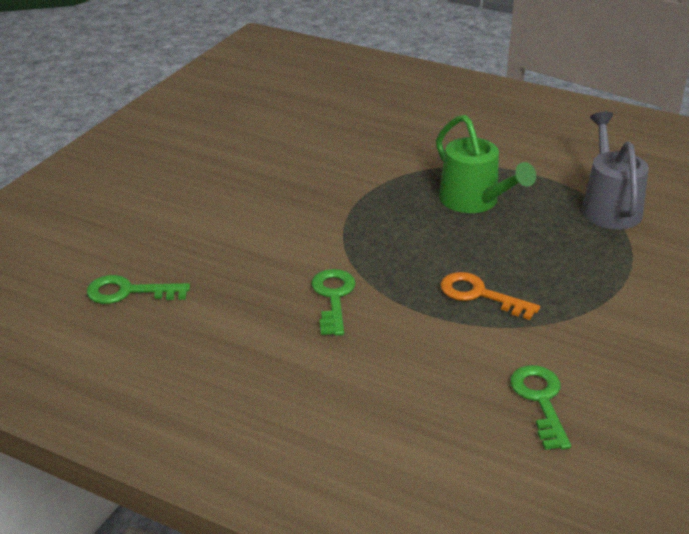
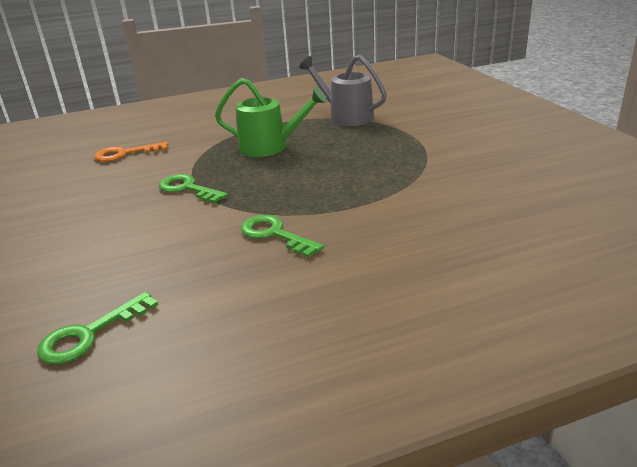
camera: 45 degrees left, 5 degrees down
(480, 295) = (361, 182): orange key -> orange key (125, 154)
(540, 401) = (491, 206): green key -> green key (188, 189)

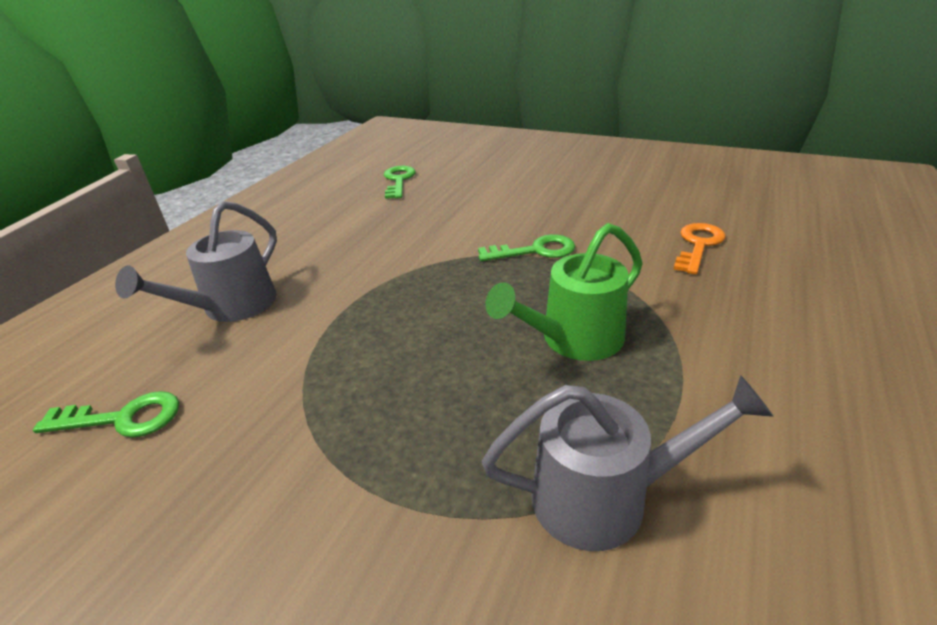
camera: 135 degrees right, 5 degrees up
(275, 235) = (378, 258): green key -> green key (122, 418)
(424, 246) = (231, 307): none -> grey watering can

